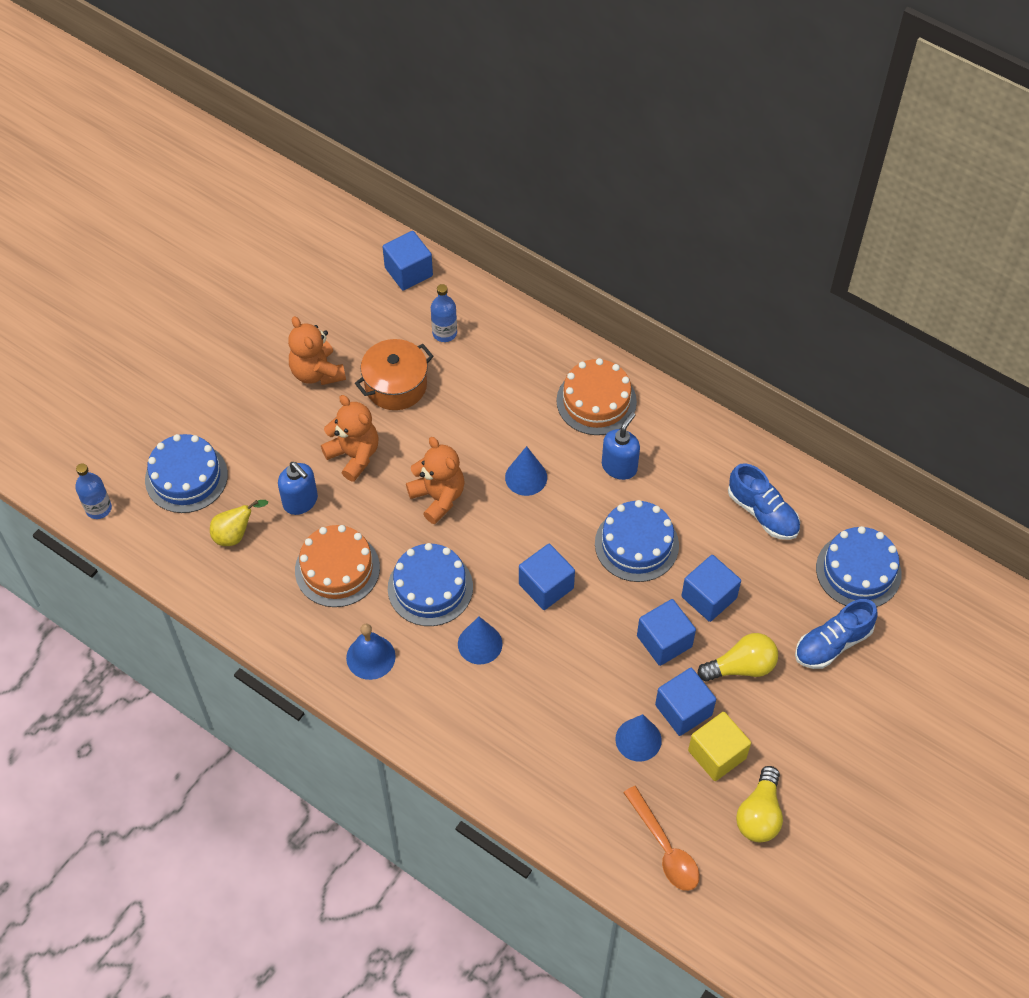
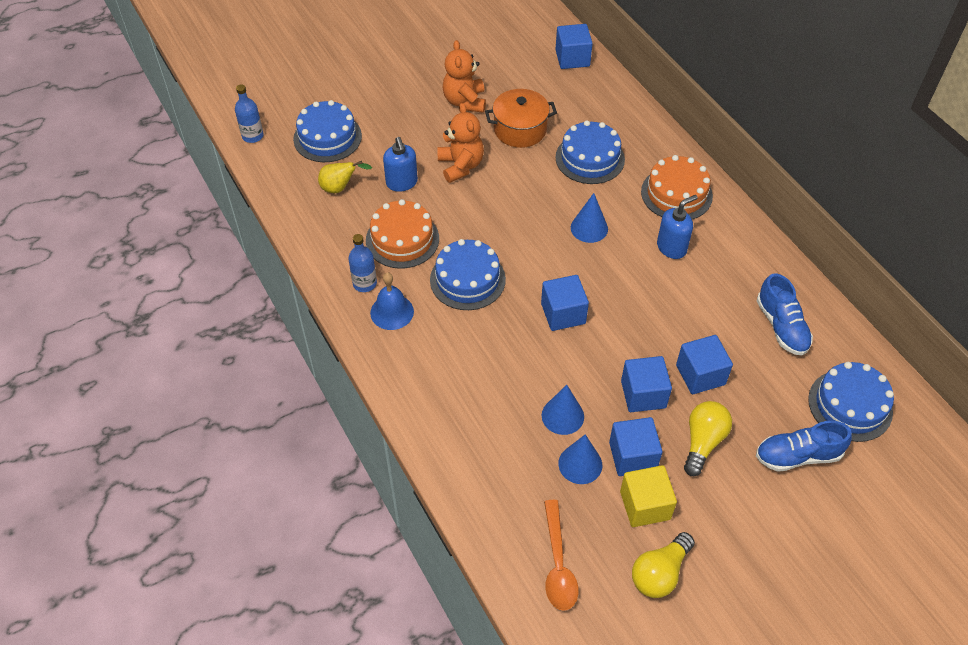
camera: 25 degrees right, 5 degrees down
(438, 497) = (510, 217): orange teddy bear -> none
(444, 333) = (578, 107): blue bottle -> blue bottle (364, 283)
(480, 644) = (485, 336): blue cone -> blue cone (562, 416)
(636, 544) = (657, 310): blue cake -> blue cake (590, 158)
(741, 667) = (703, 442): yellow light bulb -> yellow light bulb turned 75 degrees counterclockwise

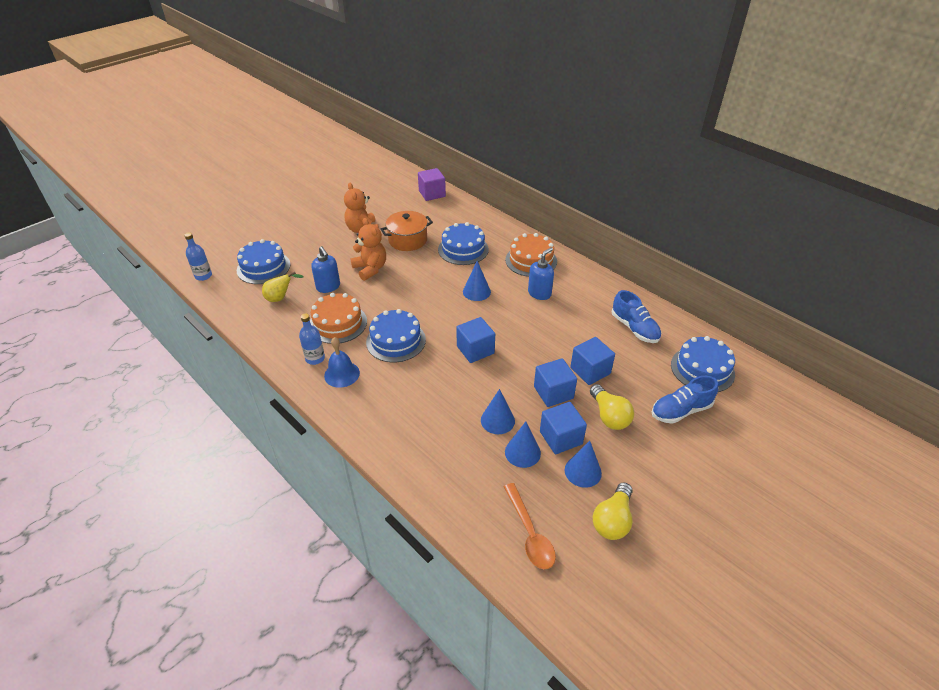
camera: 15 degrees left, 10 degrees down
(572, 58) = (432, 194): blue cube -> purple cube
(645, 505) = (583, 471): yellow cube -> blue cone
(703, 442) = (609, 416): yellow light bulb -> yellow light bulb turned 150 degrees clockwise

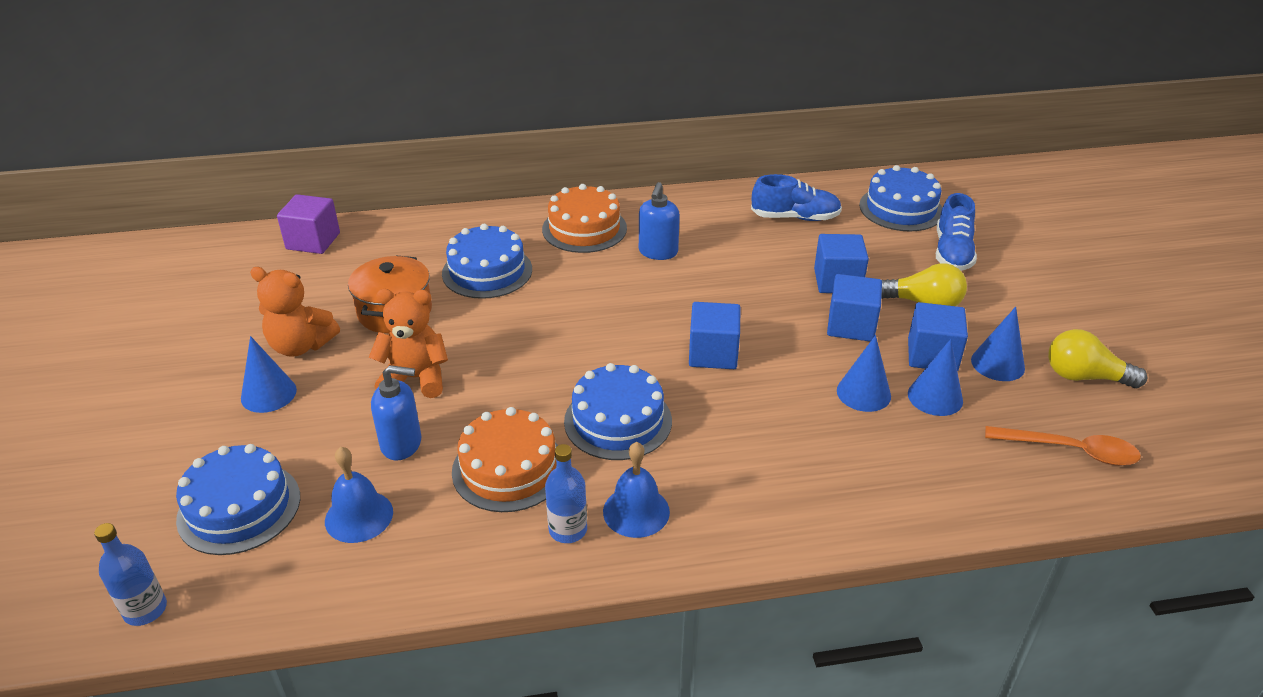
camera: 55 degrees left, 5 degrees down
(280, 298) = (359, 516): yellow pear -> blue bell
(476, 291) = (594, 300): blue cone -> blue cone (268, 394)
(539, 293) = (658, 252): blue soap dispenser -> blue soap dispenser turned 150 degrees counterclockwise
(612, 520) = (1084, 377): yellow light bulb -> yellow light bulb turned 135 degrees clockwise

